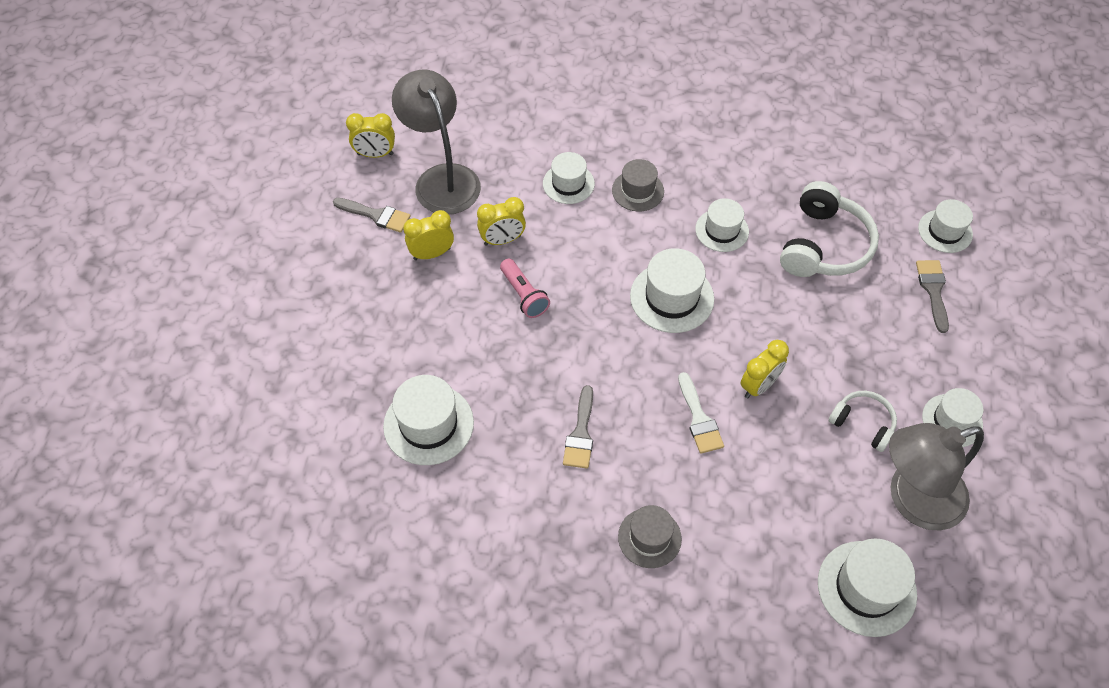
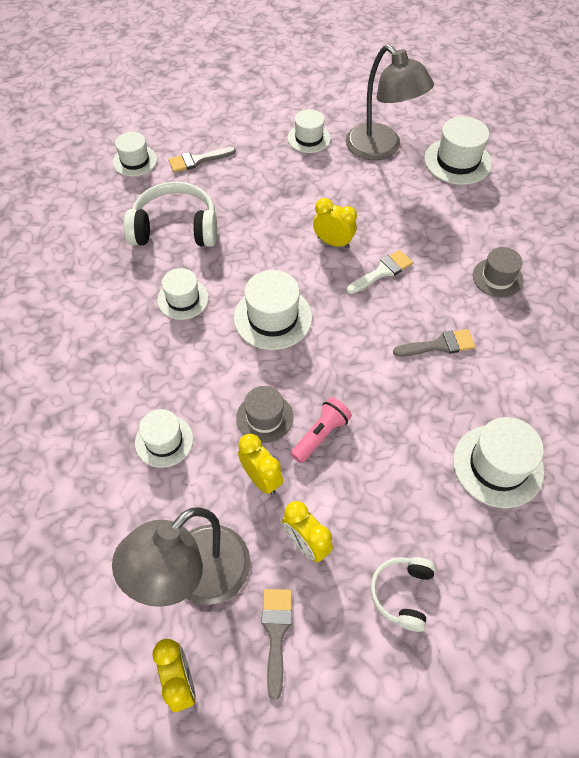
camera: 110 degrees left, 0 degrees up
(638, 191) = (155, 376): grey hat -> grey hat (264, 417)
(863, 423) = (335, 180): white headphones -> white headphones (402, 593)

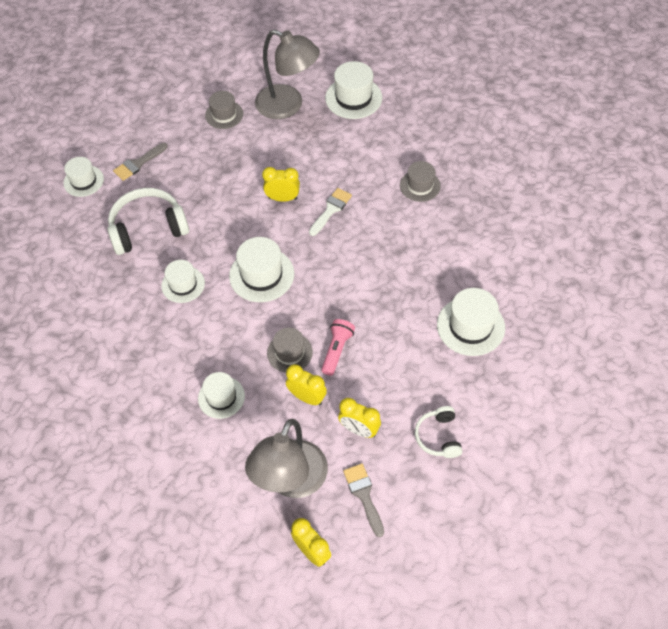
camera: 20 degrees left, 0 degrees up
(309, 138) = (224, 115): white hat -> grey hat
(439, 345) = (396, 253): grey brush -> none

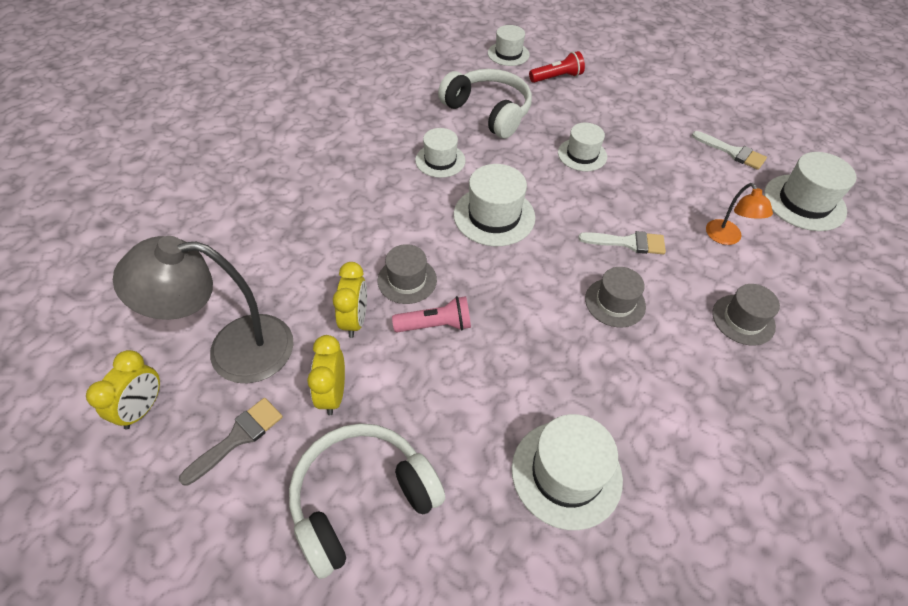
camera: 60 degrees right, 5 degrees down
(138, 163) = (557, 77): grey brush -> red flashlight
(221, 397) = (319, 242): white hat -> white hat (582, 155)
(224, 115) = (670, 110): grey hat -> grey hat (615, 302)
(283, 198) = (607, 195): yellow clock -> none
(288, 106) = (732, 152): grey lamp -> white brush
(357, 156) = (726, 238): none -> orange lamp
(438, 436) = (362, 499): white headphones -> white headphones, size x1.77

